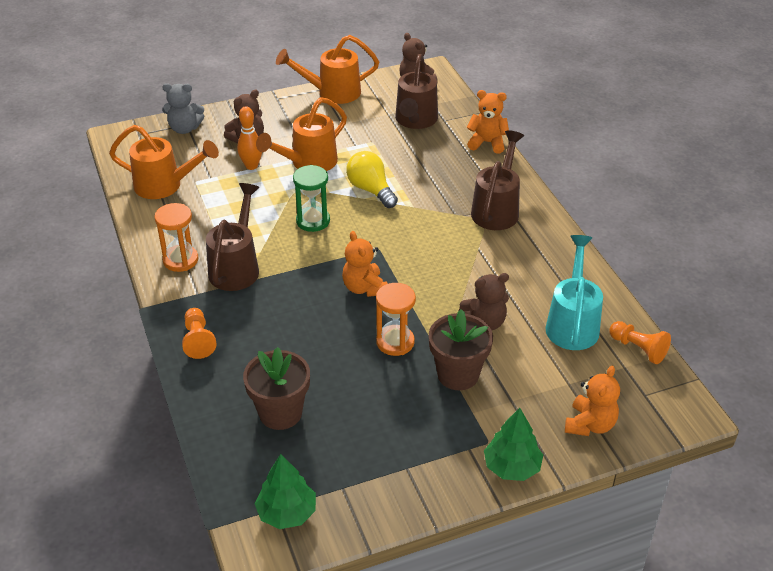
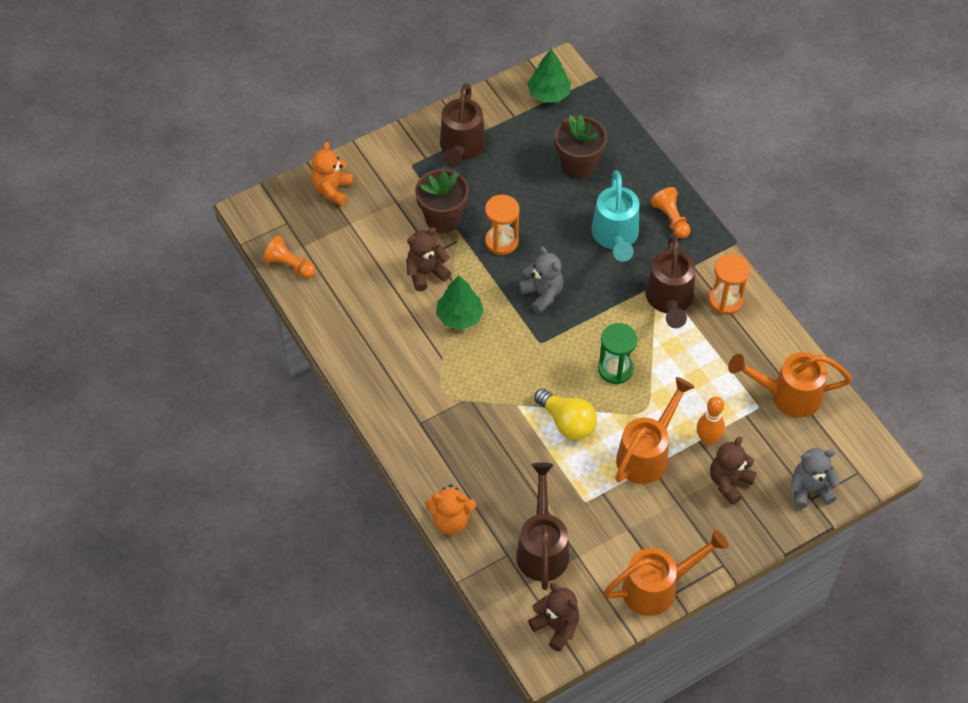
camera: 170 degrees right, 15 degrees up
(364, 288) = (542, 294): orange teddy bear -> grey teddy bear
(497, 209) = (429, 414): brown watering can -> brown watering can (461, 148)
(512, 467) = (391, 148): green tree -> green tree (459, 316)
(572, 323) = (347, 283): turquoise watering can -> turquoise watering can (615, 237)

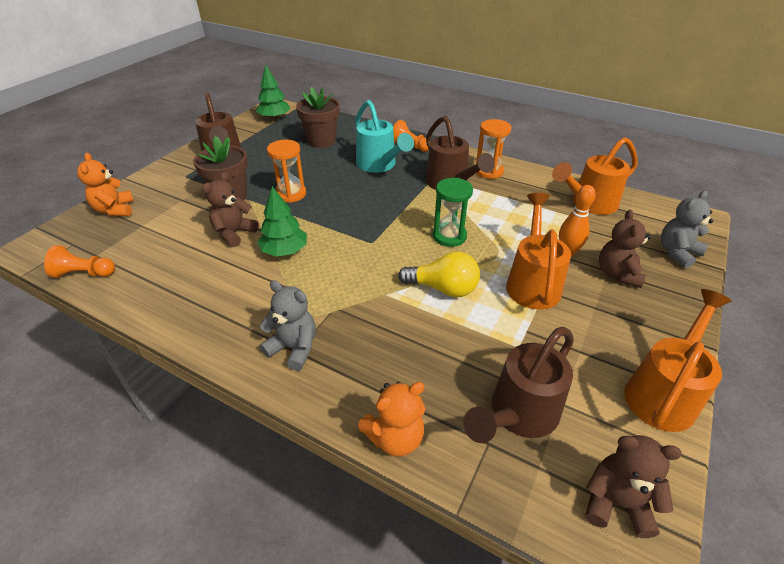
camera: 30 degrees left, 15 degrees down
(542, 294) = (348, 212): grey teddy bear -> grey teddy bear (294, 348)
(542, 548) = (518, 414): brown watering can -> brown watering can turned 105 degrees counterclockwise

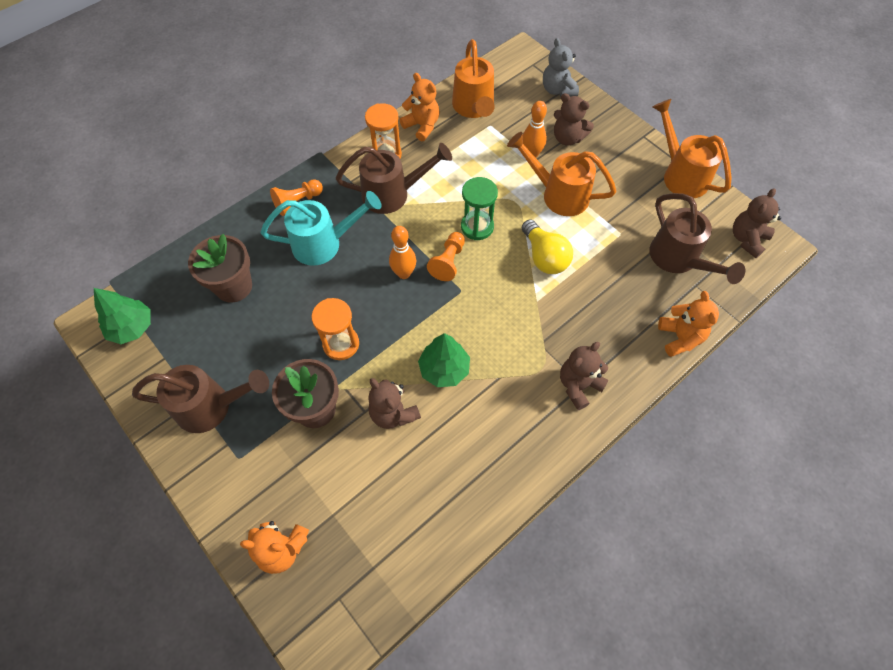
camera: 70 degrees left, 20 degrees up
(84, 273) = (405, 578): orange pawn -> orange pawn (448, 262)
(294, 348) = (578, 385): grey teddy bear -> brown teddy bear
(373, 207) = (404, 273): none -> orange bowling pin
(443, 288) = (544, 257): yellow light bulb -> yellow light bulb turned 120 degrees clockwise
(537, 181) = (422, 126): none -> orange teddy bear

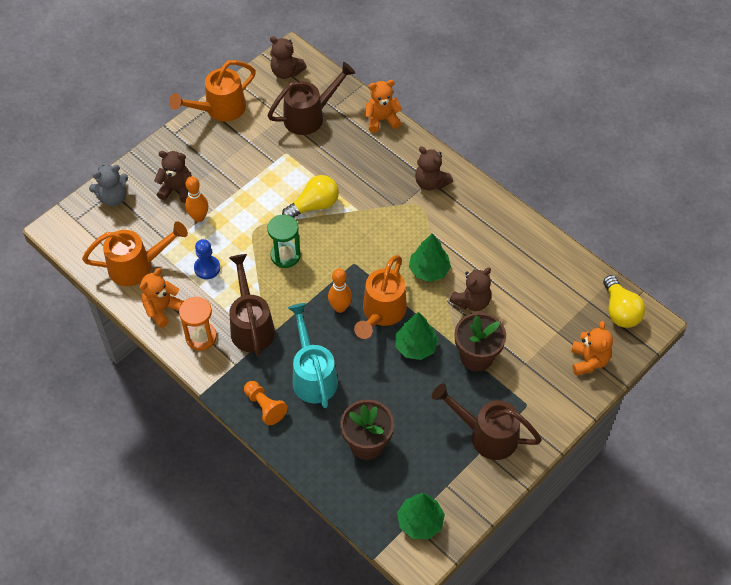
camera: 95 degrees left, 5 degrees down
(211, 407) = (487, 435): brown watering can -> brown watering can turned 60 degrees counterclockwise
(341, 344) = (415, 346): orange hourglass -> green tree
(351, 611) = (620, 311): none -> yellow light bulb
(448, 262) = (325, 275): orange pawn -> none
(467, 160) = (207, 268): none -> blue pawn
(558, 194) = (246, 196): orange watering can -> orange watering can (381, 313)
(567, 138) = (177, 189): brown teddy bear -> brown teddy bear turned 105 degrees counterclockwise

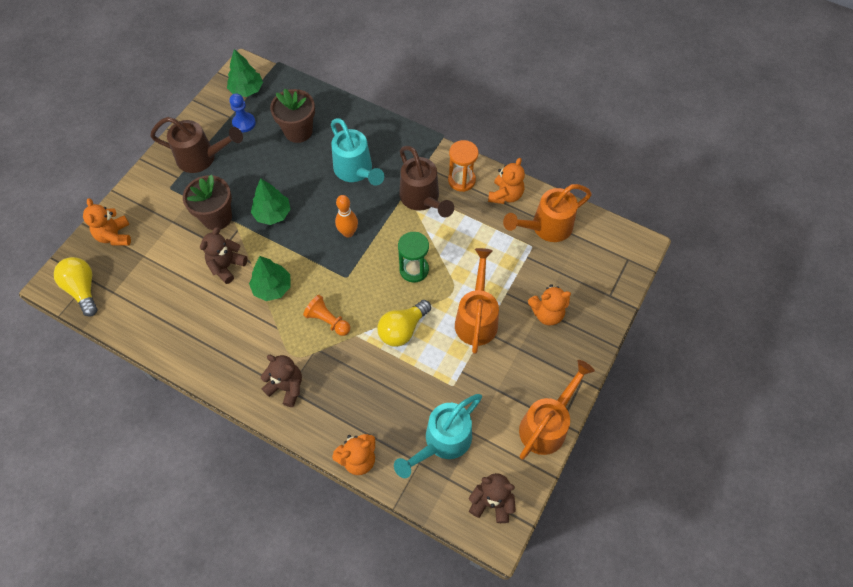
camera: 165 degrees right, 5 degrees up
(113, 197) = (605, 289): grey teddy bear -> none
(177, 189) = (547, 313): brown teddy bear -> orange teddy bear
(199, 217) = (512, 289): orange bowling pin -> none
(207, 268) = (482, 240): blue pawn -> blue pawn (244, 123)
(265, 406) = (388, 140): orange pawn -> orange pawn (328, 320)
(309, 116) = (442, 442): brown watering can -> turquoise watering can
(381, 313) = (309, 236): orange watering can -> orange watering can (476, 318)

